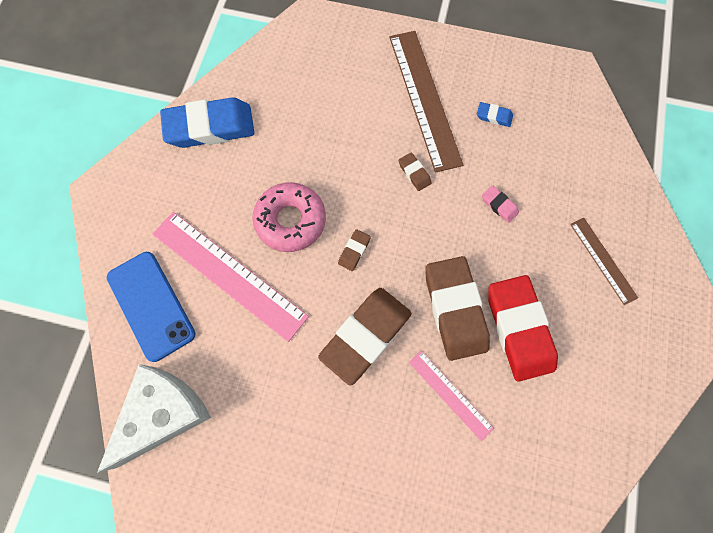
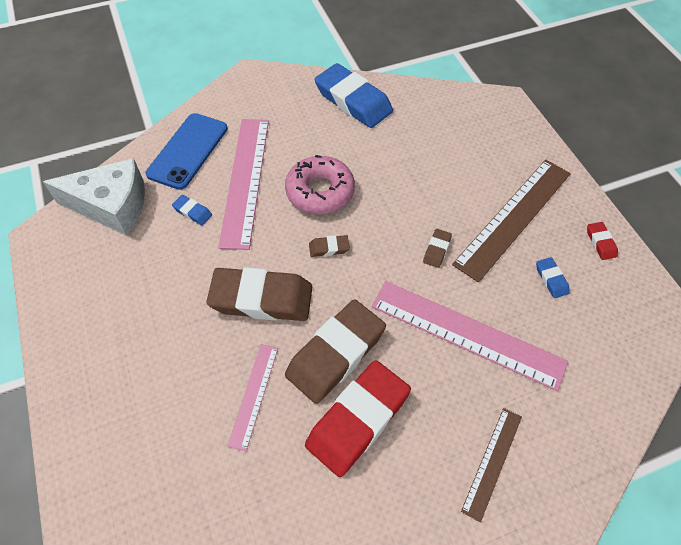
camera: 55 degrees right, 15 degrees down
(230, 342) = (192, 212): none -> blue eraser
(487, 61) = (600, 243): none -> red eraser
(499, 205) = (466, 334): pink eraser -> pink ruler

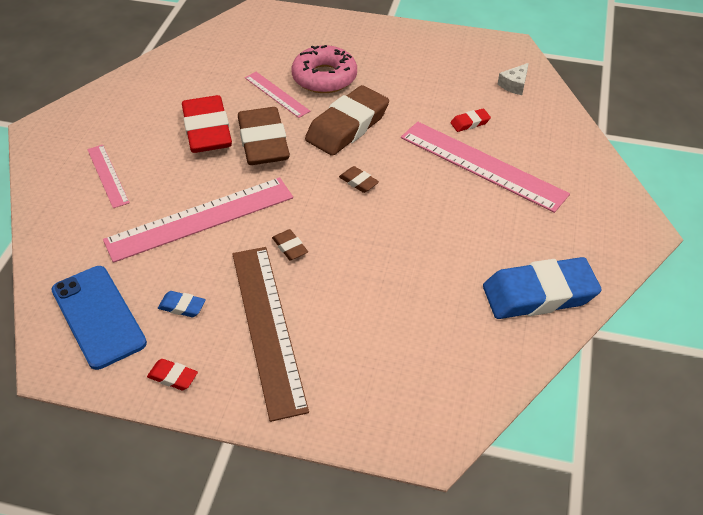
camera: 125 degrees right, 10 degrees down
(112, 206) = (514, 85): white cheese -> white cheese, size x0.44
(188, 151) = (550, 145): blue phone -> blue phone (98, 316)
(192, 212) = (470, 123): blue eraser -> red eraser
(320, 191) = (426, 206): pink donut -> pink donut (324, 77)
(329, 248) = (358, 182): brown eraser -> brown eraser turned 75 degrees counterclockwise
(492, 462) = (108, 175): brown ruler -> pink ruler

